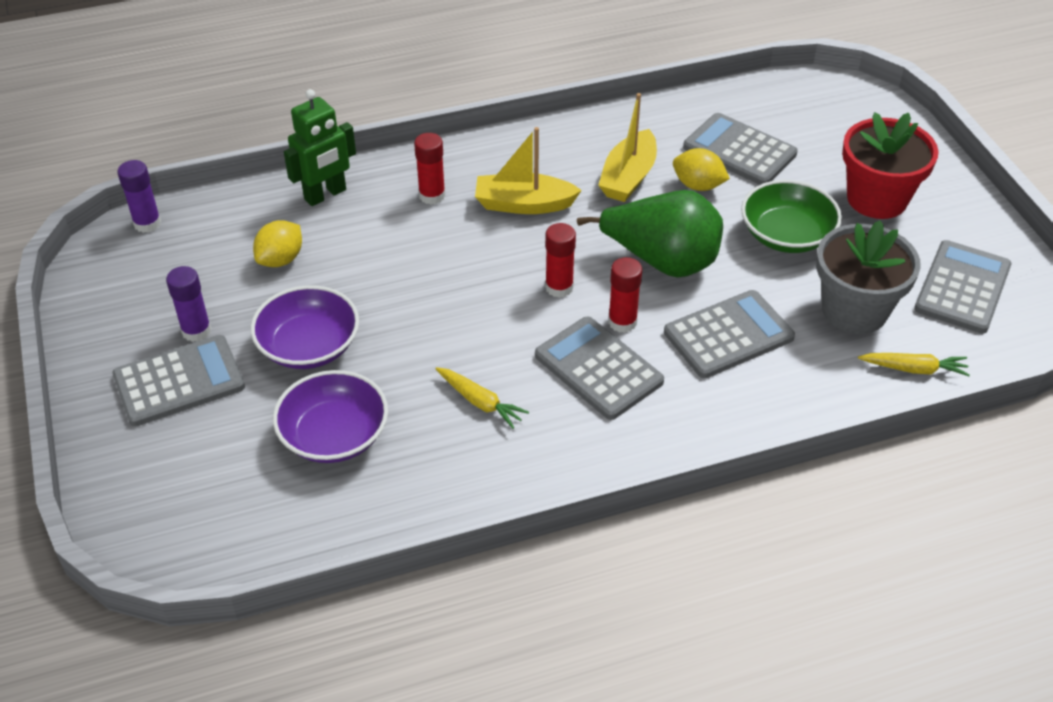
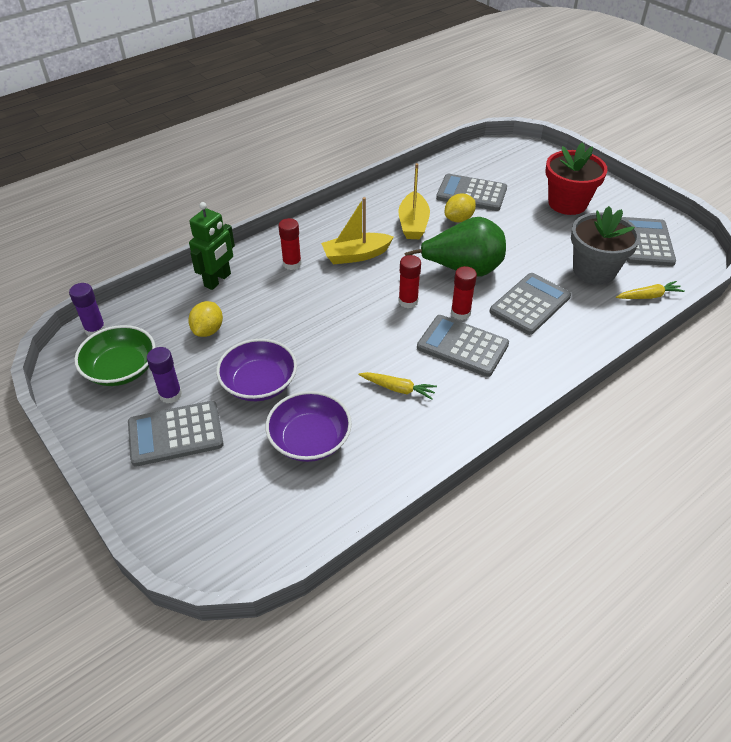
camera: 20 degrees left, 0 degrees up
(179, 381) = (175, 434): grey calculator -> grey calculator turned 150 degrees counterclockwise
(698, 185) = (458, 219): yellow lemon -> yellow lemon turned 45 degrees counterclockwise
(786, 235) = (528, 236): green bowl -> green bowl (121, 369)

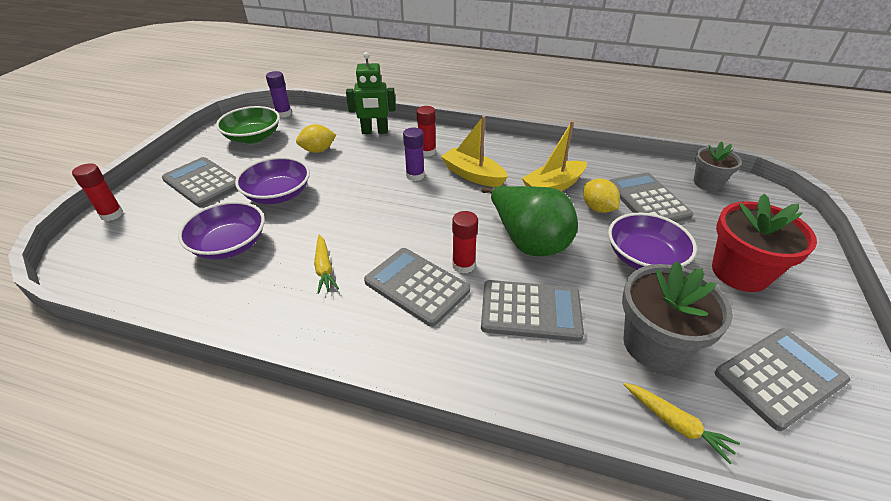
camera: 55 degrees right, 5 degrees down
(170, 395) = (241, 164): purple glue stick -> purple glue stick (415, 175)
(408, 301) = (445, 226): red glue stick -> red glue stick (112, 214)
(458, 219) = (597, 208): yellow lemon -> yellow lemon turned 45 degrees clockwise
(462, 346) = (416, 286): grey calculator -> grey calculator turned 45 degrees counterclockwise
(478, 158) = (707, 183): none -> grey flower pot
(524, 230) = (644, 258): none -> purple bowl

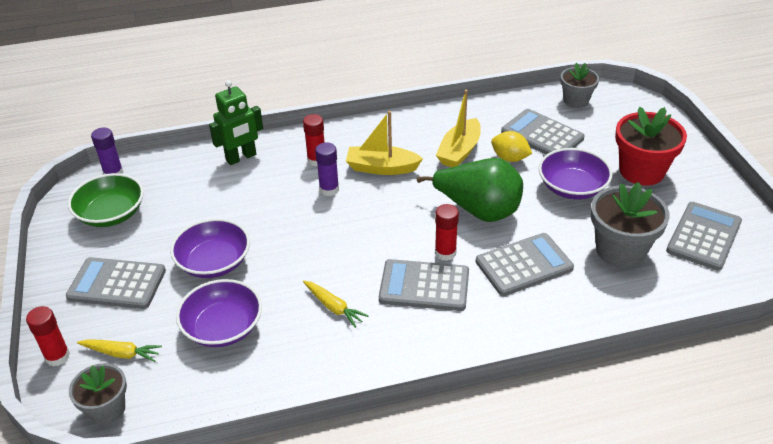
camera: 30 degrees left, 0 degrees up
(90, 267) = (107, 409): none -> grey flower pot
(318, 150) = (203, 201): yellow lemon -> none
(676, 424) = (664, 295): yellow carrot -> yellow carrot (121, 353)

